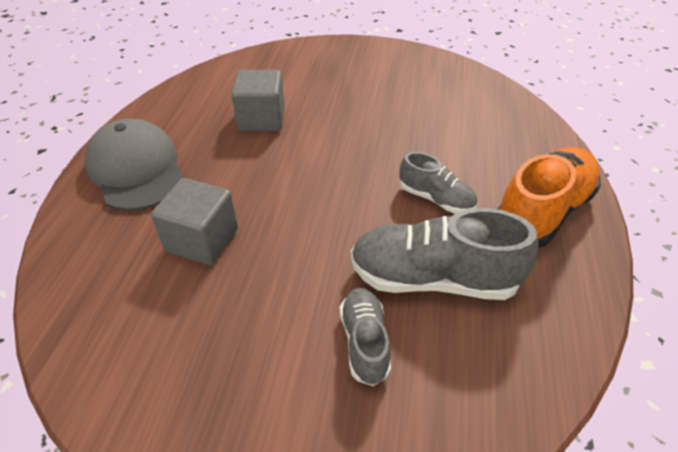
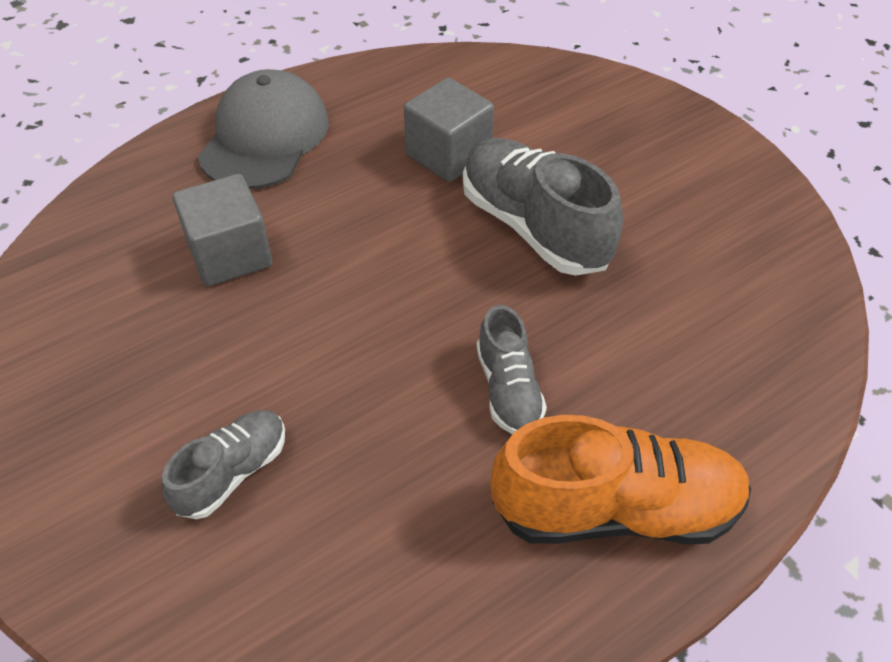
camera: 45 degrees right, 5 degrees up
(433, 278) = (378, 471): grey shoe -> grey shoe (534, 227)

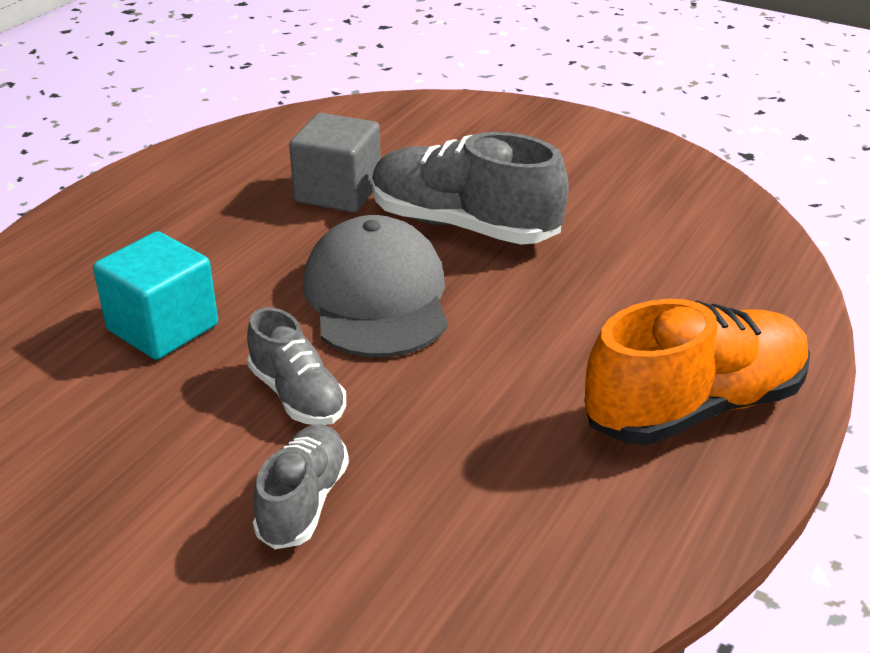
camera: 25 degrees left, 15 degrees down
(230, 254) = (163, 327): grey cube -> turquoise cube
(265, 137) = (129, 223): grey cap -> grey cap (377, 297)
(508, 389) = (532, 351): grey shoe -> grey shoe (297, 395)

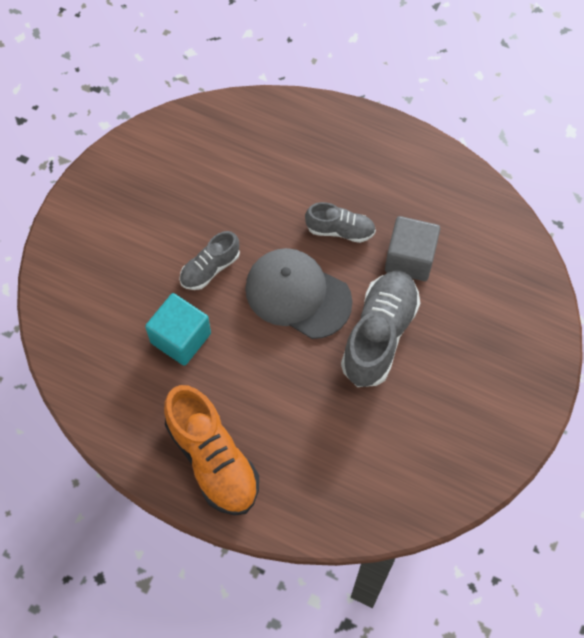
camera: 85 degrees right, 30 degrees up
(163, 327) = (260, 196): turquoise cube -> turquoise cube (180, 338)
(303, 502) = (137, 283): grey shoe -> grey shoe (340, 230)
(377, 297) = (297, 294): grey cap -> grey cap turned 135 degrees counterclockwise

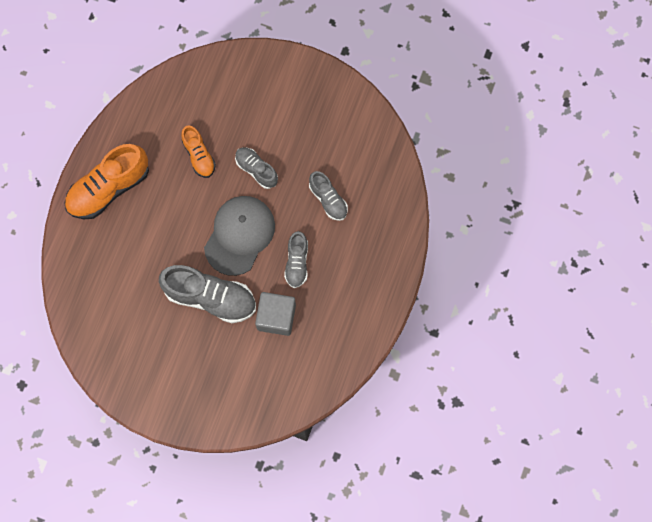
camera: 85 degrees right, 10 degrees up
(180, 338) = (199, 156): turquoise cube -> orange shoe
(260, 188) = (328, 199): none -> grey shoe

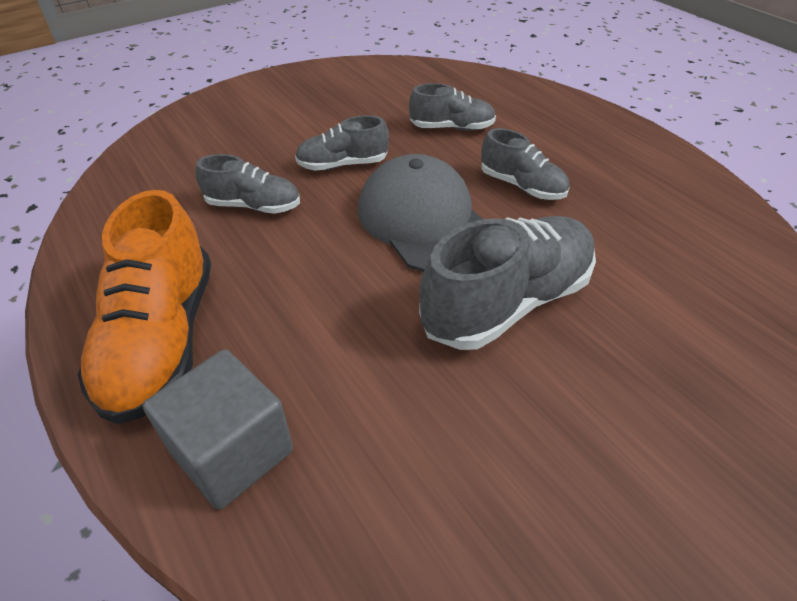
camera: 55 degrees left, 30 degrees down
(199, 156) = (253, 206): orange shoe -> grey shoe
(276, 317) = (601, 242): grey cube -> grey cube (232, 451)

